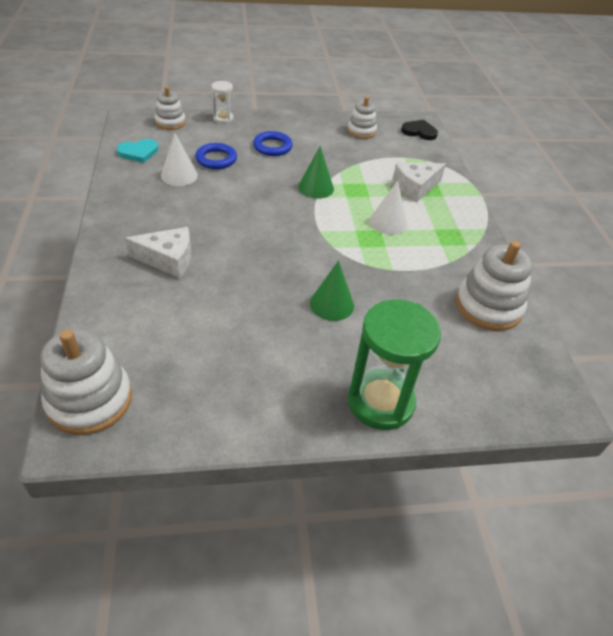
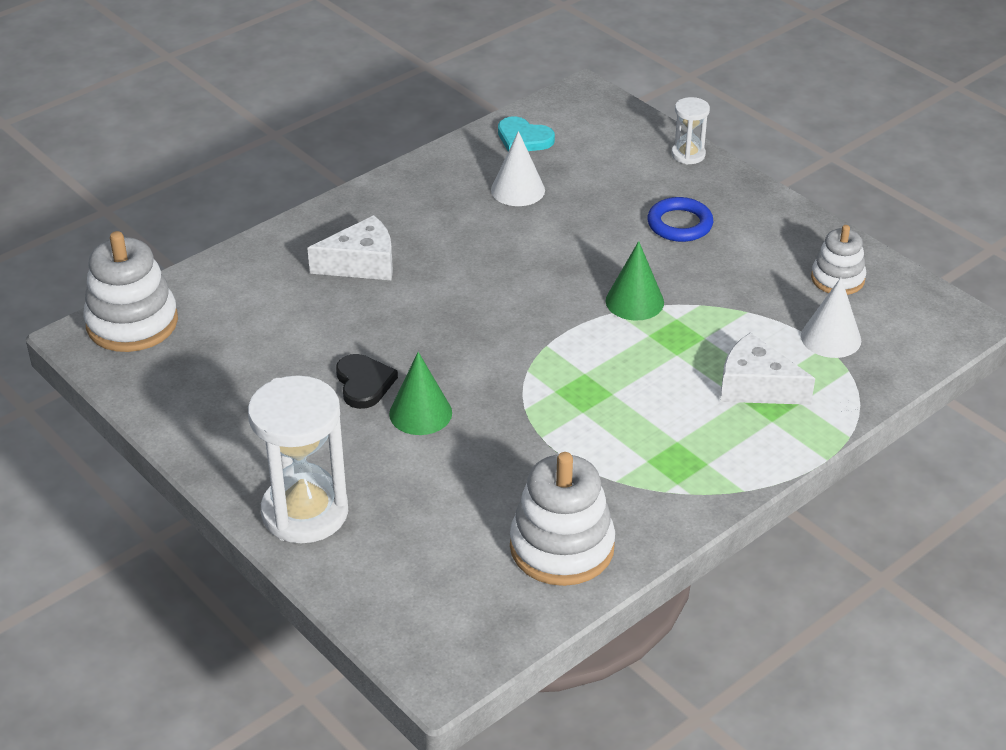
camera: 60 degrees right, 5 degrees down
(168, 260) = (361, 264): white cheese -> white cheese turned 75 degrees counterclockwise
(170, 122) = (618, 123): white stacking toy -> none
(216, 159) = (588, 197): blue ring -> none
(380, 402) = (305, 512): green hourglass -> white hourglass
(388, 222) = (637, 394): white cone -> white cone (831, 338)
(419, 132) = (924, 333): black heart -> black heart (364, 383)

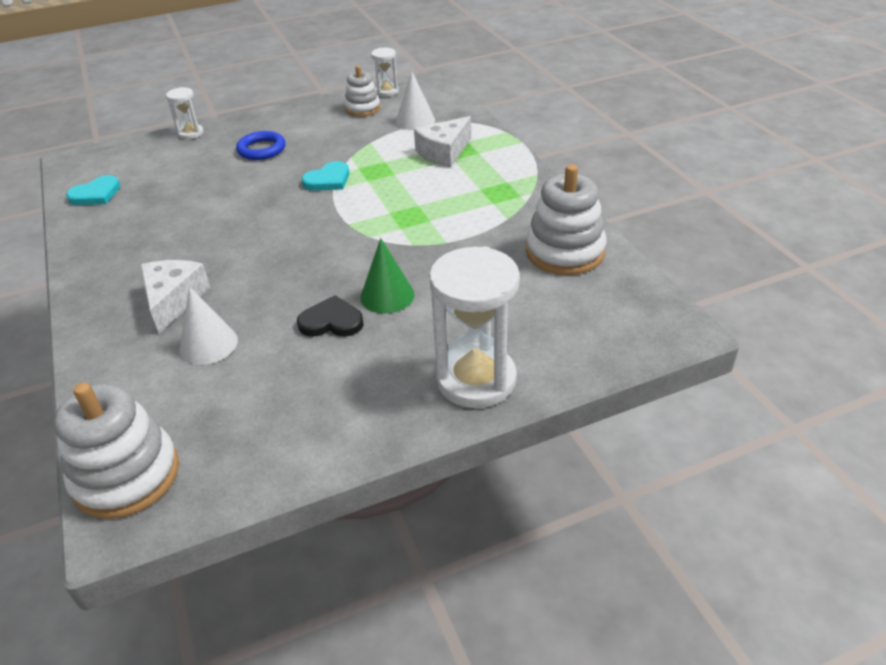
camera: 70 degrees left, 0 degrees up
(518, 190) = (156, 207): white cone -> white cone (208, 344)
(634, 301) = (328, 180): green cone -> turquoise heart
(904, 288) = (387, 91): none -> white hourglass

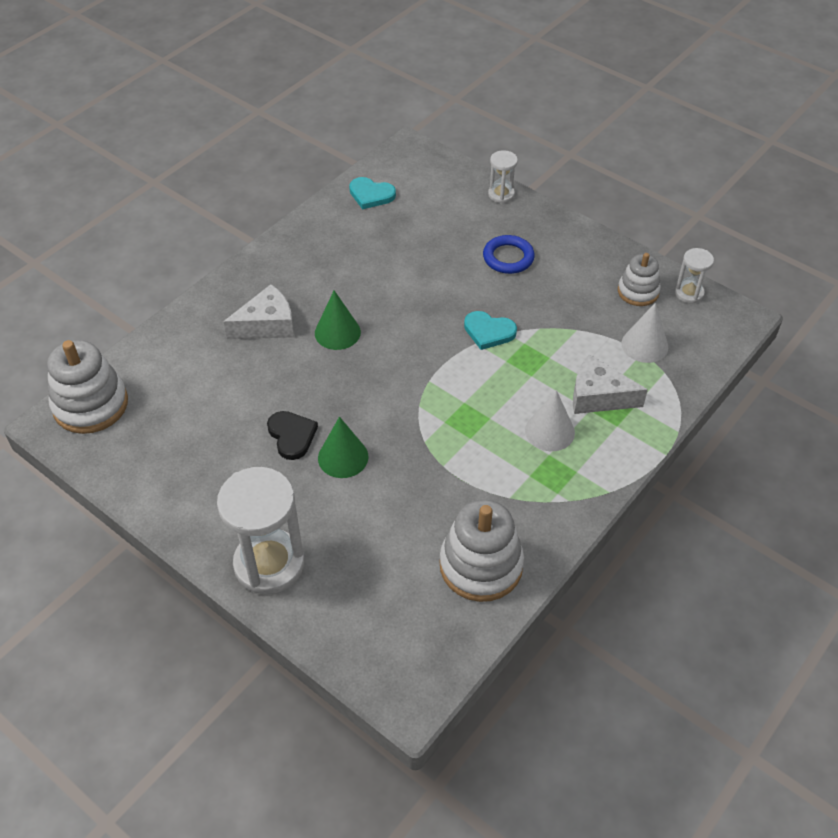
camera: 60 degrees right, 10 degrees up
(208, 344) = (229, 374): white cone -> white cone (549, 431)
(236, 258) = (337, 332): none -> green cone

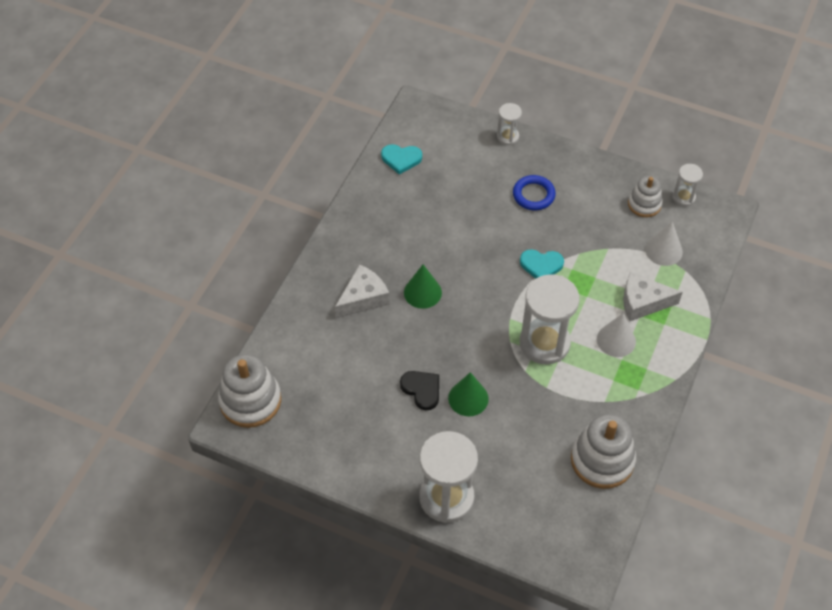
camera: 15 degrees left, 5 degrees up
(460, 416) = (544, 343): none -> white hourglass

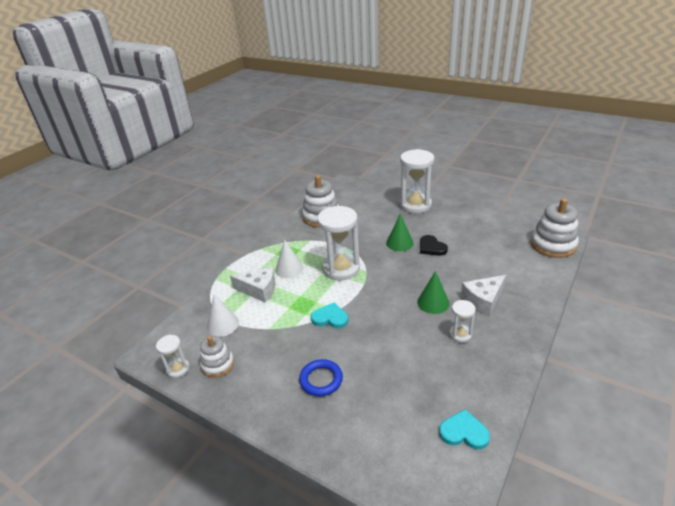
camera: 170 degrees left, 20 degrees down
(507, 137) = (334, 454): white hourglass -> white hourglass (460, 334)

